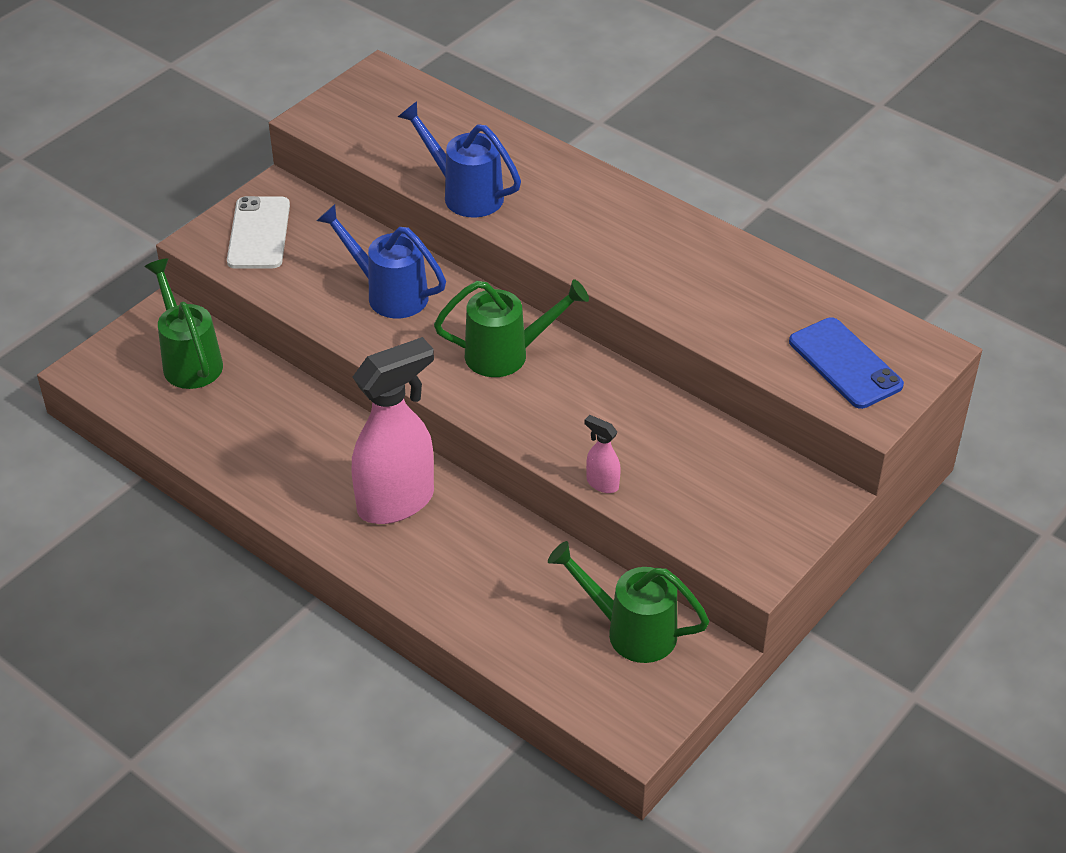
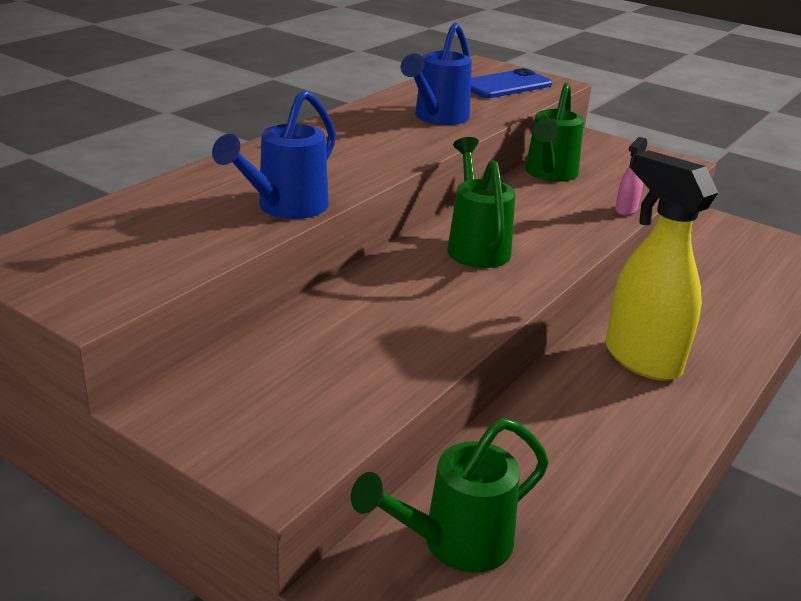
camera: 95 degrees left, 15 degrees down
(259, 233) = (263, 417): white phone -> none
(389, 294) = (389, 311): blue watering can -> blue watering can (437, 118)
(397, 502) = (641, 359): pink spray bottle -> yellow spray bottle
(631, 631) = (721, 249): green watering can -> green watering can (549, 174)

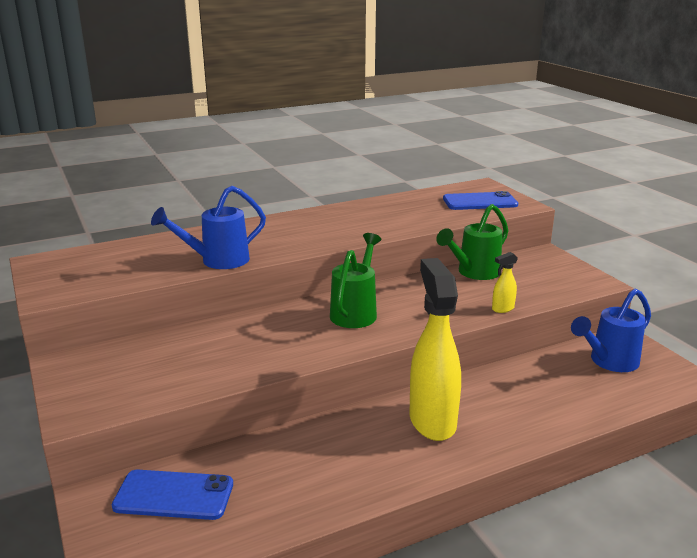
camera: 30 degrees right, 5 degrees down
(437, 118) = (395, 219): blue watering can -> blue watering can (609, 362)
(455, 543) = (174, 495): green watering can -> blue phone
(626, 210) = (502, 309): pink spray bottle -> yellow spray bottle

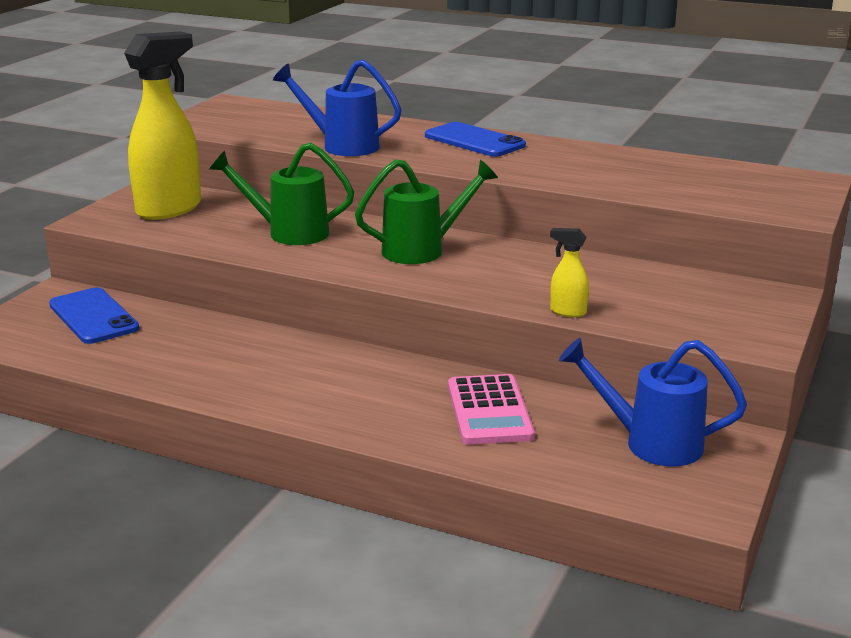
camera: 50 degrees right, 0 degrees up
(432, 421) = (352, 380): yellow spray bottle -> yellow spray bottle (170, 209)
(474, 273) = (631, 273): green watering can -> green watering can (289, 233)
(480, 202) = (749, 192): blue phone -> blue phone (474, 141)
(525, 391) = (489, 411): none -> pink calculator

